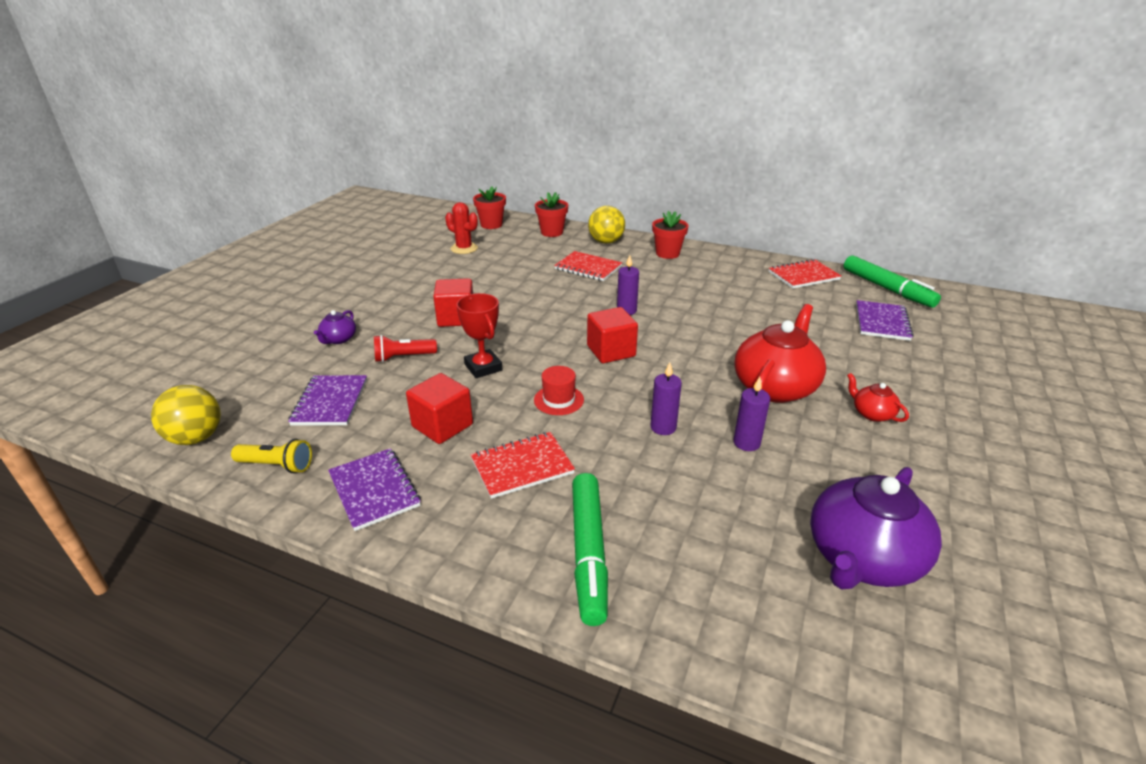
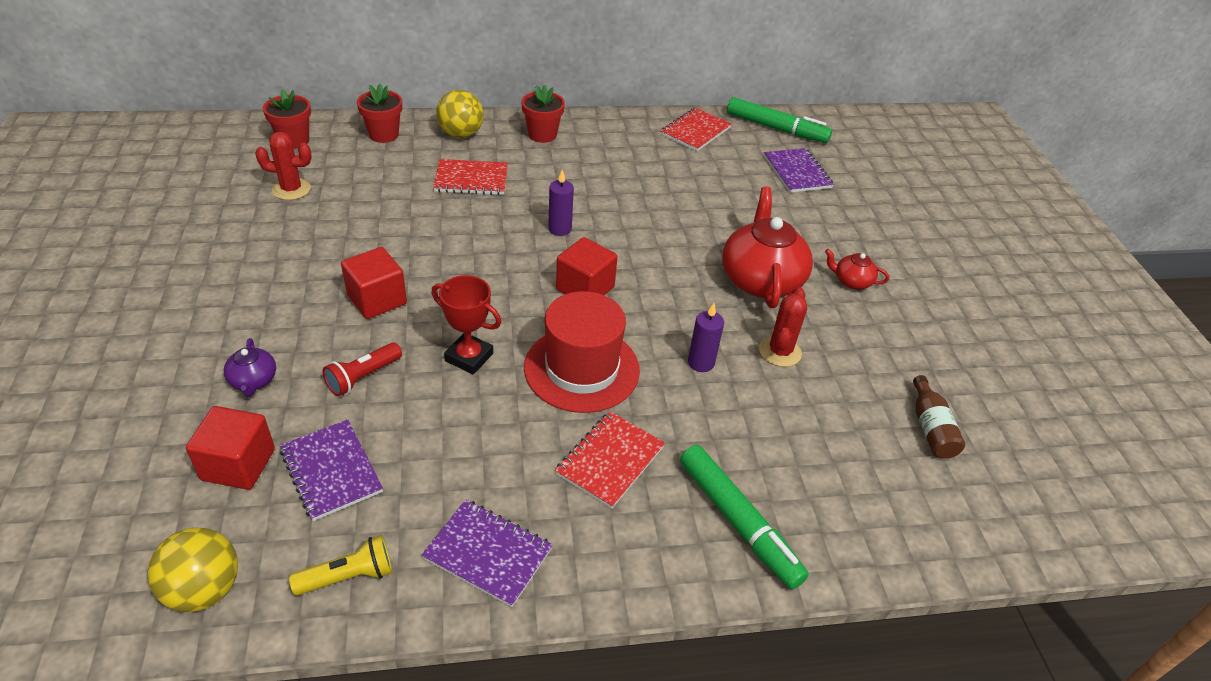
camera: 35 degrees left, 10 degrees up
(442, 425) = (490, 448): red cube -> red cube (238, 464)
(558, 400) = (581, 369): red hat -> red hat, size x2.05
(746, 443) = (780, 351): purple candle -> red cactus
(862, 558) = (930, 428): purple teapot -> brown bottle

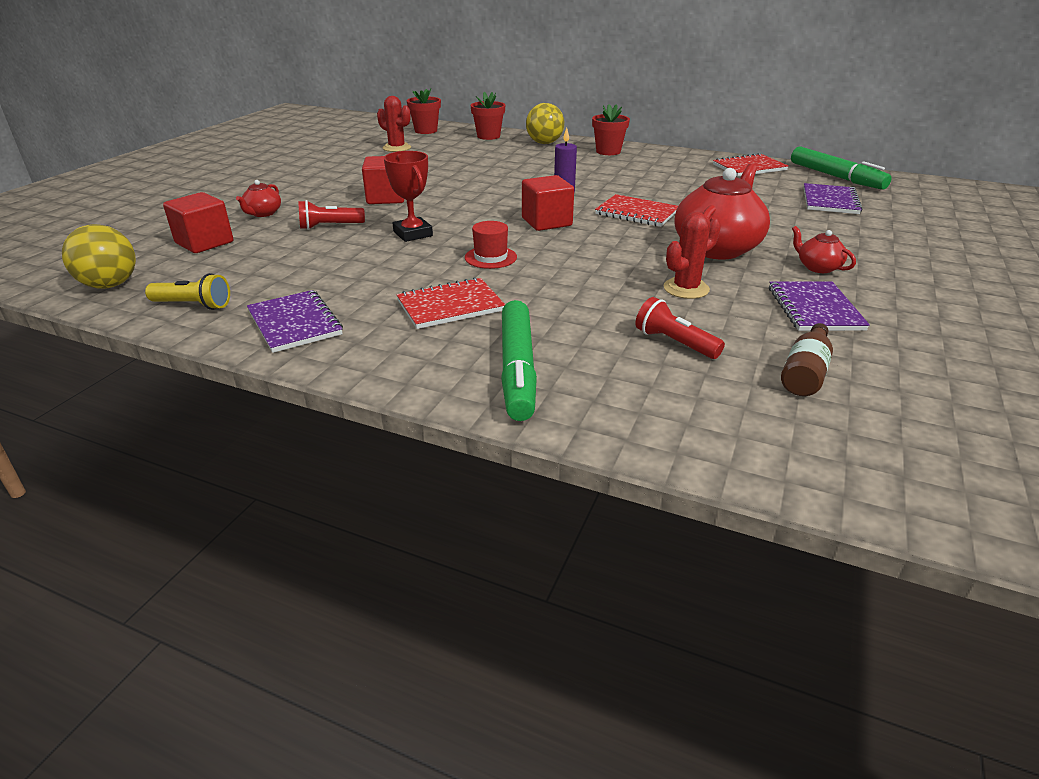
camera: 35 degrees right, 10 degrees down
(253, 381) = (263, 213): purple teapot -> red teapot
(331, 471) = (252, 259): purple notebook -> purple notebook (814, 309)
(471, 179) = (525, 162): red notebook -> red notebook (636, 213)
(581, 369) = (490, 257): red hat -> red hat, size x0.49
(701, 363) = (599, 277): purple candle -> none
(824, 431) = (674, 343): none -> red flashlight

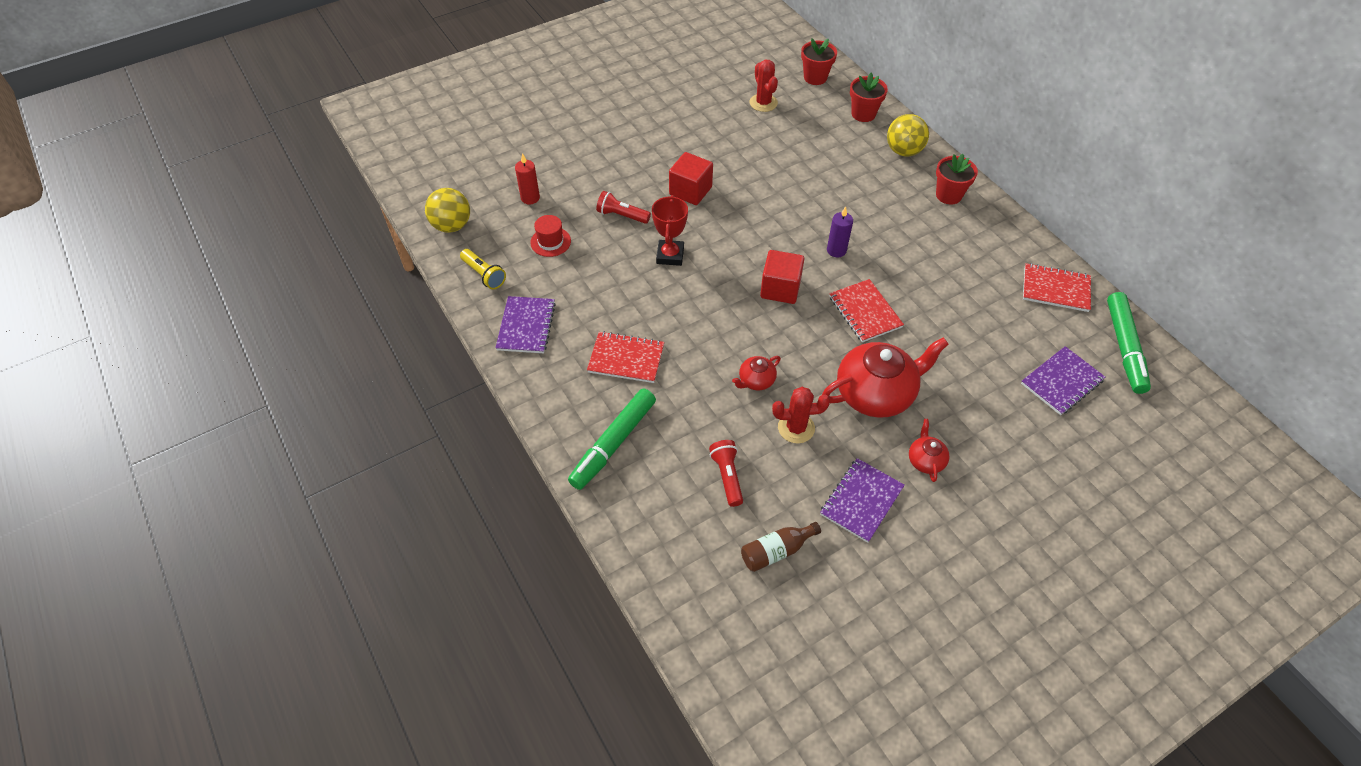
camera: 35 degrees right, 20 degrees up
(204, 242) = (530, 198): red cube -> red candle
(263, 213) = (590, 173): red teapot -> red teapot (756, 380)
(490, 257) = (698, 316): red hat -> red hat (550, 242)

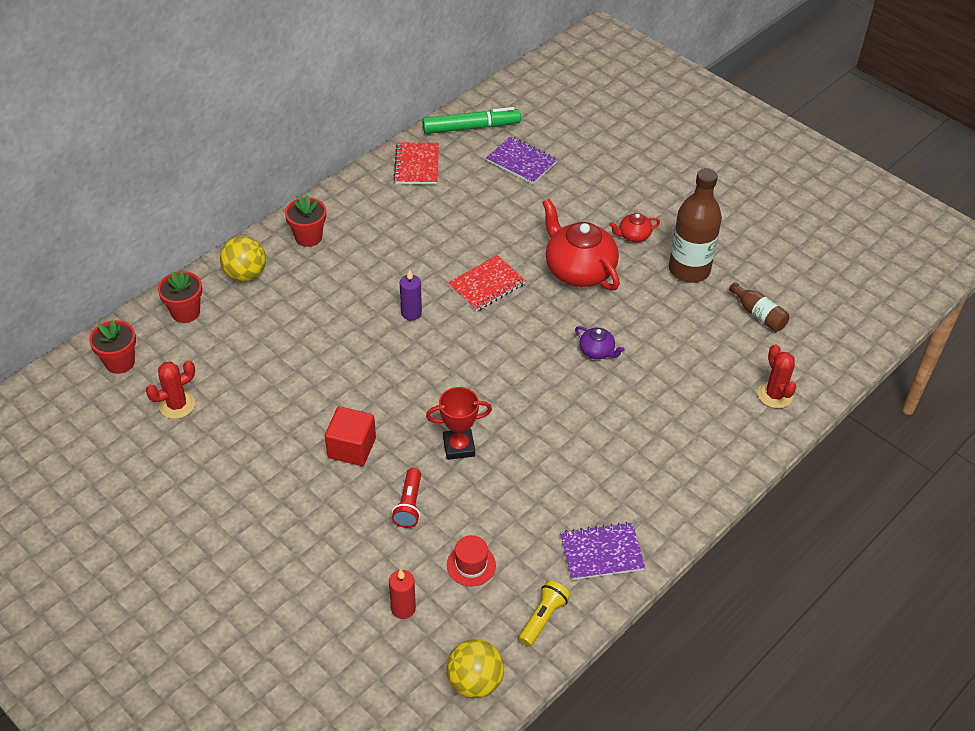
camera: 105 degrees left, 5 degrees down
(613, 443) = (710, 442): green marker -> none
(626, 359) = (610, 454): red notebook -> none
(727, 476) = (706, 355): red flashlight -> none
(756, 380) = (597, 351): red teapot -> purple teapot
(780, 289) = (477, 349): red cube -> none
(796, 428) = (637, 317): red cactus -> red cactus (774, 395)
(861, 501) = (689, 270): purple notebook -> brown bottle

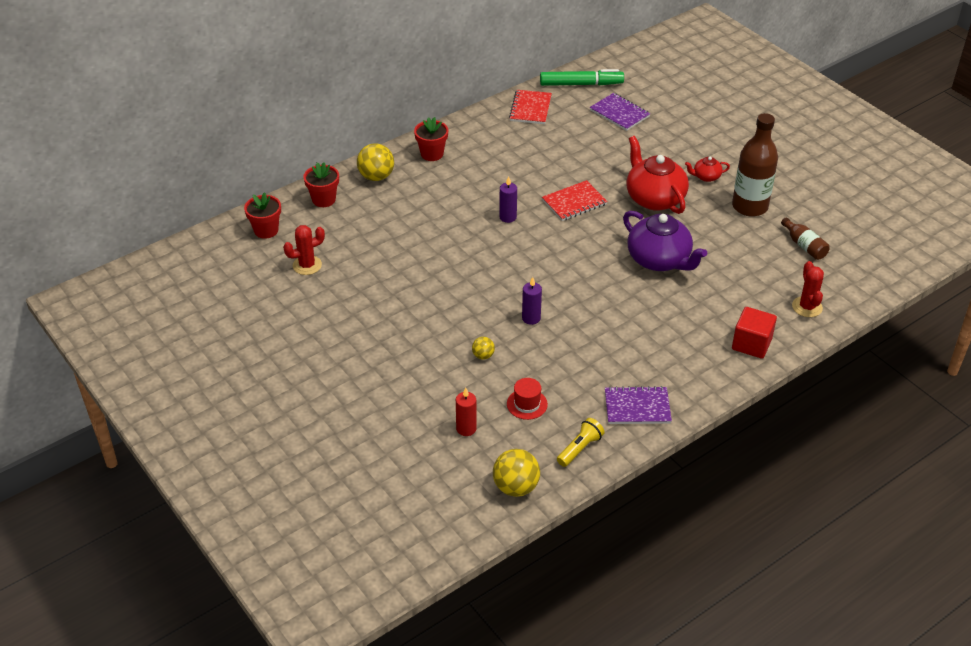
camera: 10 degrees right, 5 degrees down
(351, 448) = (443, 310): red cube -> red cube (751, 344)
(409, 505) = (483, 355): red flashlight -> yellow ball
(459, 447) = (531, 318): red trophy -> purple candle
(597, 351) = (659, 260): purple teapot -> purple teapot, size x2.14

